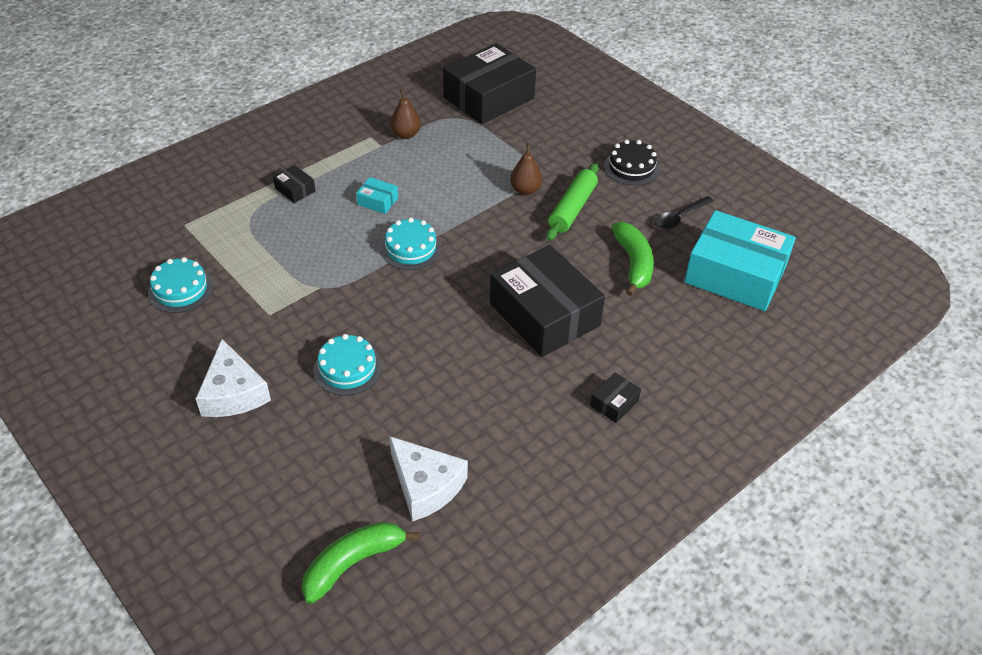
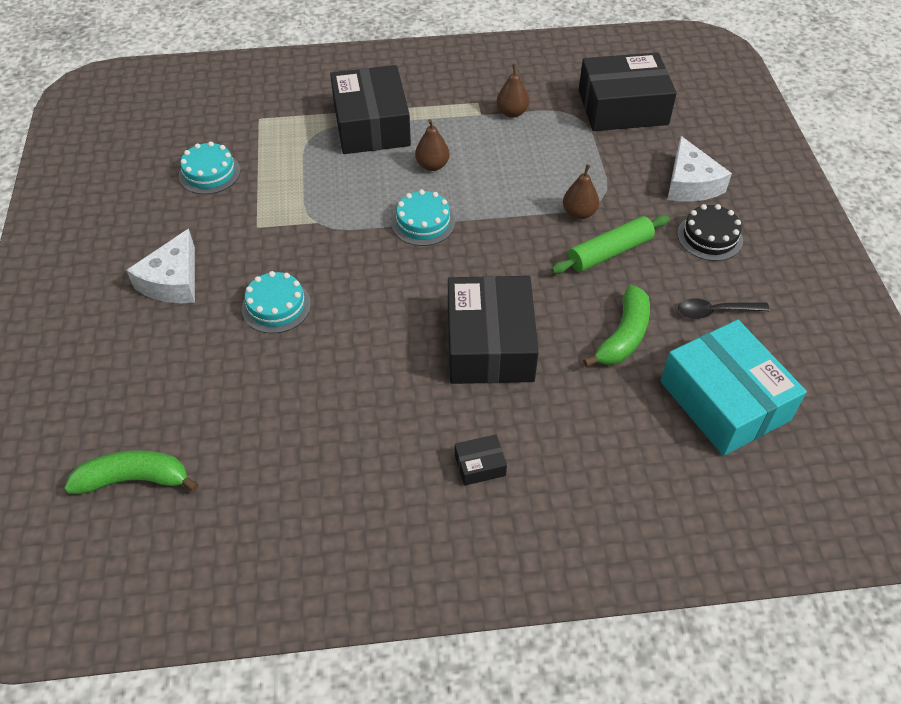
camera: 35 degrees right, 5 degrees up
(295, 190) = (371, 125): black box -> black box, size x2.46
(377, 201) = (432, 165): turquoise box -> brown pear
(426, 485) = (248, 446): white cheese -> white cheese (690, 184)

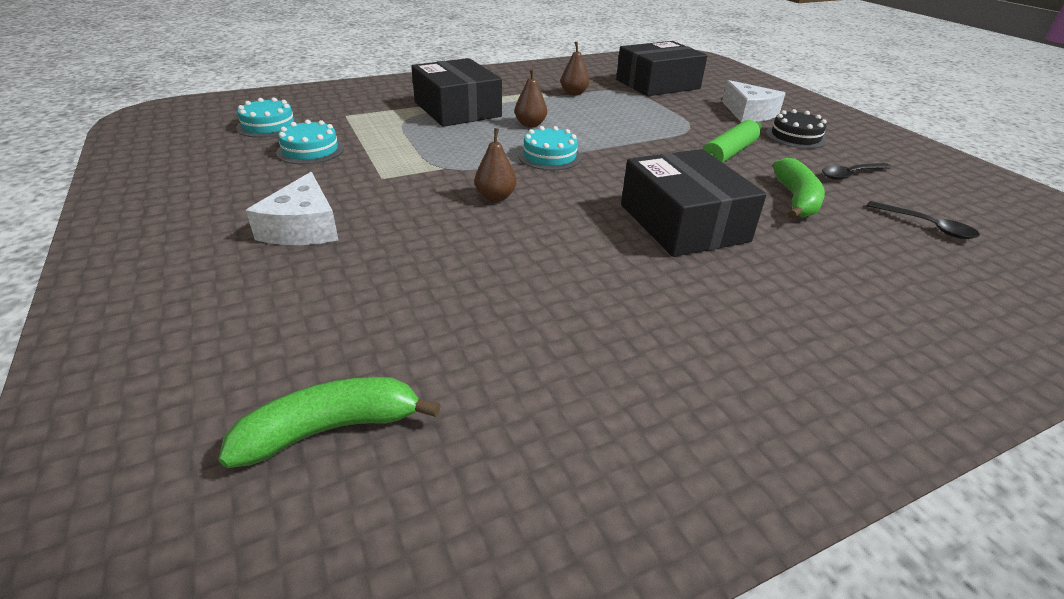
camera: 20 degrees left, 15 degrees down
(276, 306) = (438, 229): turquoise cake -> turquoise cake (268, 125)
(480, 465) = (765, 317): black box -> none
(579, 213) = (680, 136): brown pear -> brown pear (495, 197)
(724, 400) = (926, 226): turquoise box -> black spoon

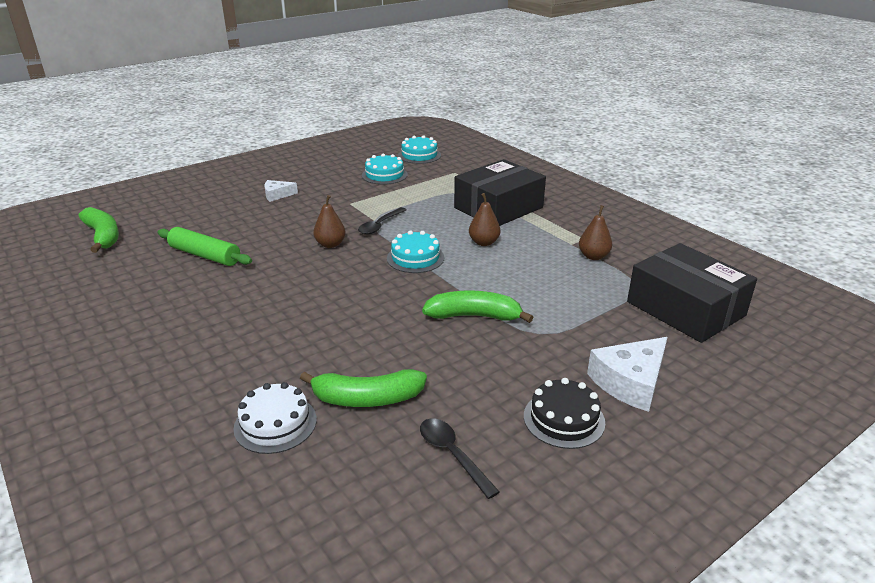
camera: 80 degrees right, 5 degrees down
(303, 227) = (277, 195): white cheese -> white cheese, size x0.57
(664, 145) = (474, 316): none -> green banana
(683, 223) = (304, 327): black box -> none
(728, 153) = (473, 358): green rolling pin -> green rolling pin (205, 255)
(847, 244) = (275, 423): none -> white cake
(926, 226) = (322, 498): black spoon -> black spoon (380, 225)

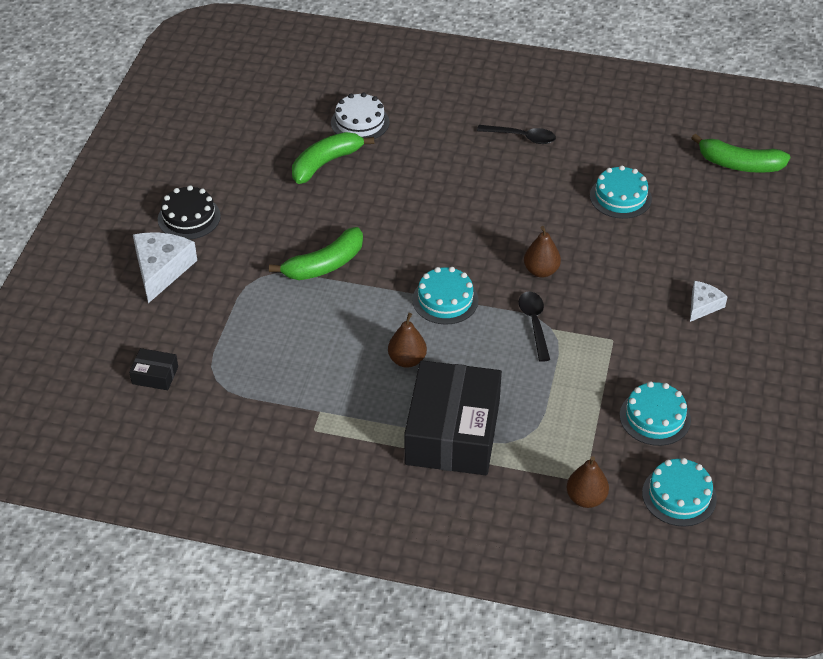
camera: 140 degrees right, 15 degrees up
(205, 255) = (620, 197): green rolling pin -> turquoise cake
(452, 454) = (238, 161): black spoon -> black spoon (522, 137)
(593, 256) = (283, 403): brown pear -> brown pear (586, 498)
(685, 308) = (155, 375): black box -> black box, size x0.41

